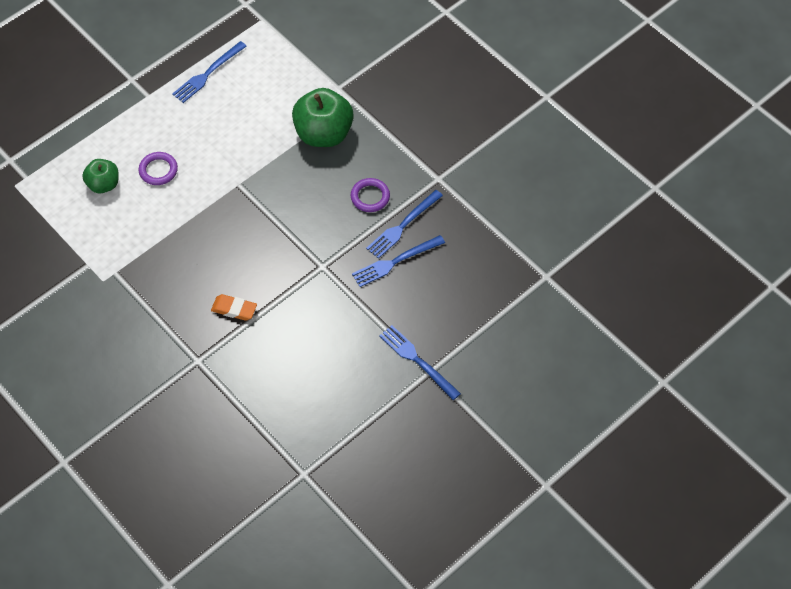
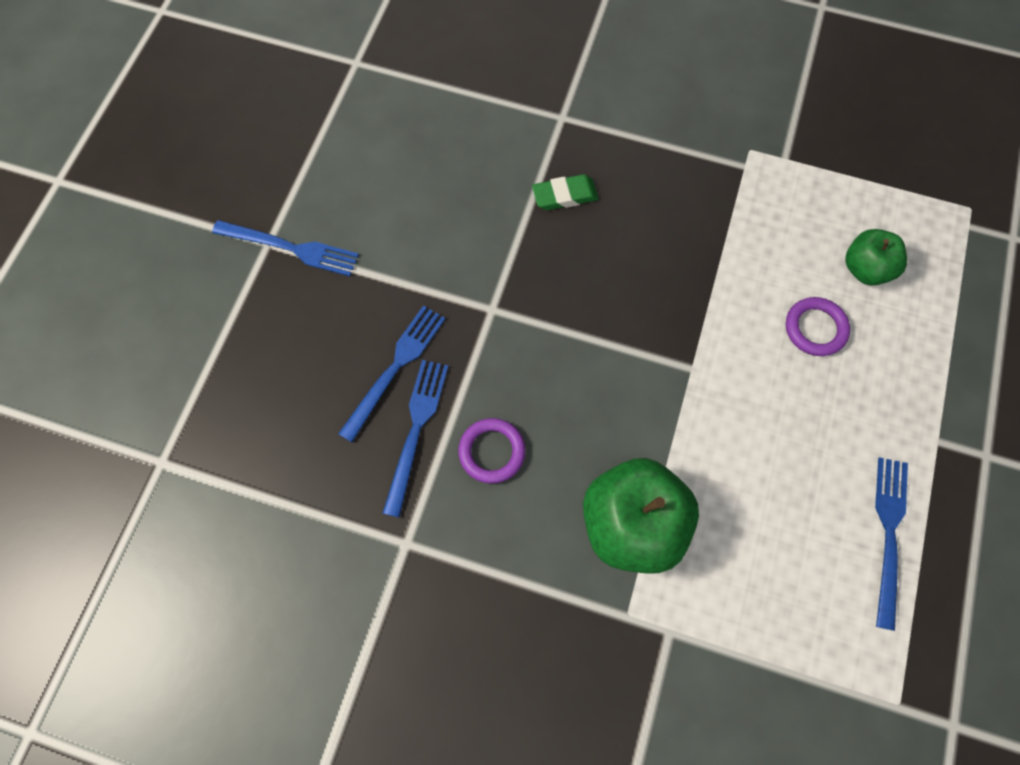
camera: 150 degrees right, 10 degrees up
(234, 309) = (565, 195): orange eraser -> green eraser

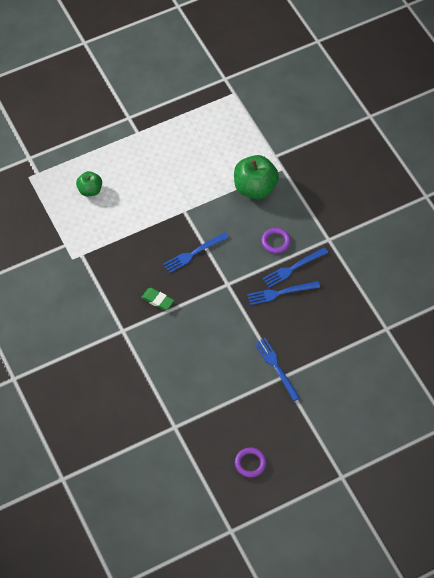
camera: 135 degrees left, 10 degrees down
(815, 328) = (131, 188): purple ring -> purple ring (250, 463)
(888, 534) = (184, 125): blue fork -> blue fork (193, 253)

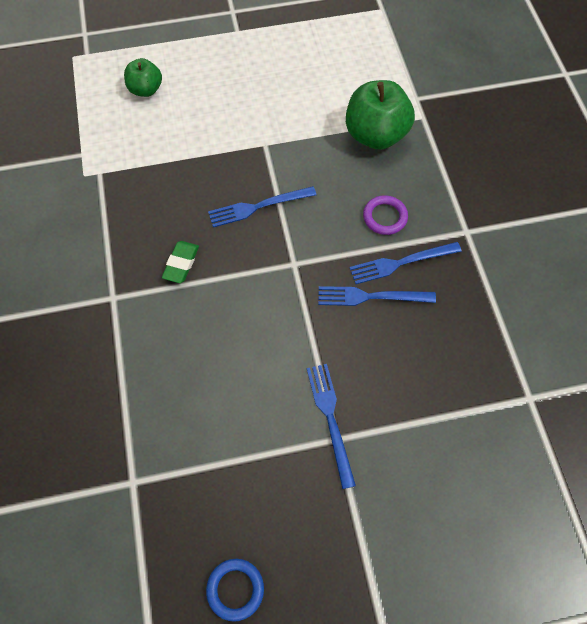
camera: 15 degrees right, 5 degrees up
(157, 300) = (181, 264): green eraser -> green eraser turned 60 degrees clockwise
(250, 463) = (235, 589): purple ring -> blue ring

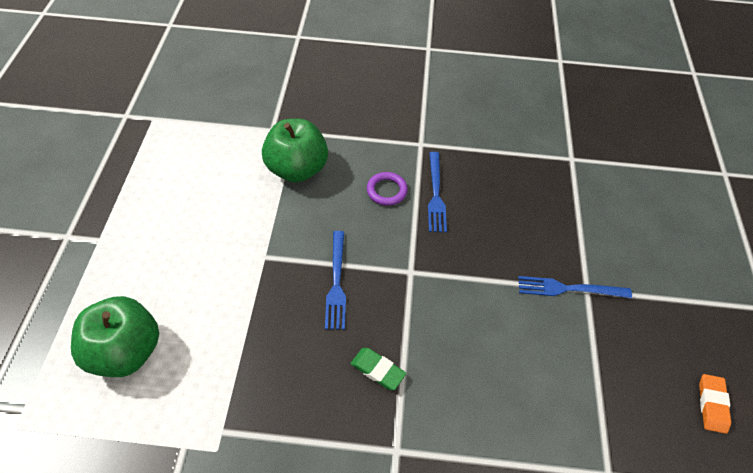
camera: 75 degrees left, 10 degrees down
(146, 90) = (126, 351): green apple -> green apple, size x1.73
(235, 589) = (712, 405): blue ring -> orange eraser
(371, 296) = (462, 225): blue fork -> none

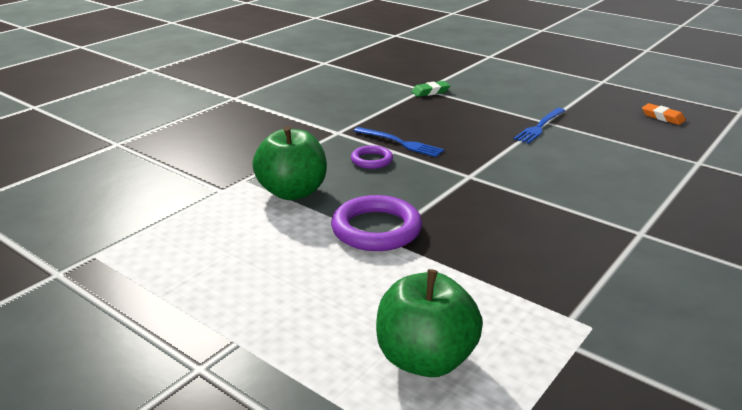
camera: 55 degrees left, 25 degrees down
(276, 247) = (376, 229): none -> purple ring
(336, 283) = (449, 211): blue fork -> none
(377, 370) = (557, 218): green eraser -> green eraser (430, 92)

